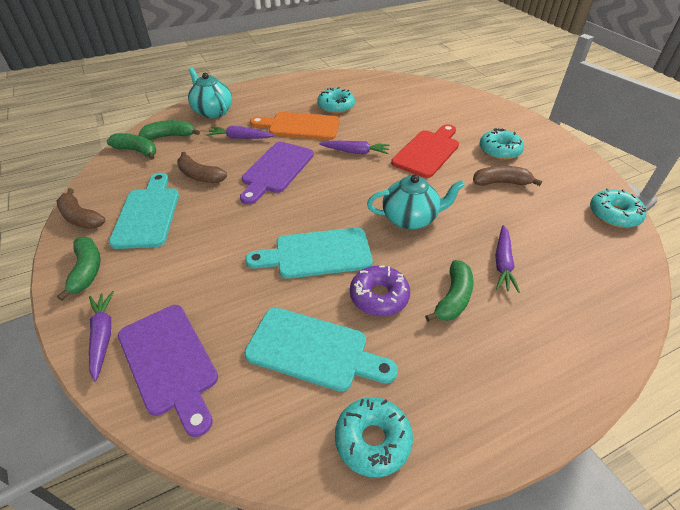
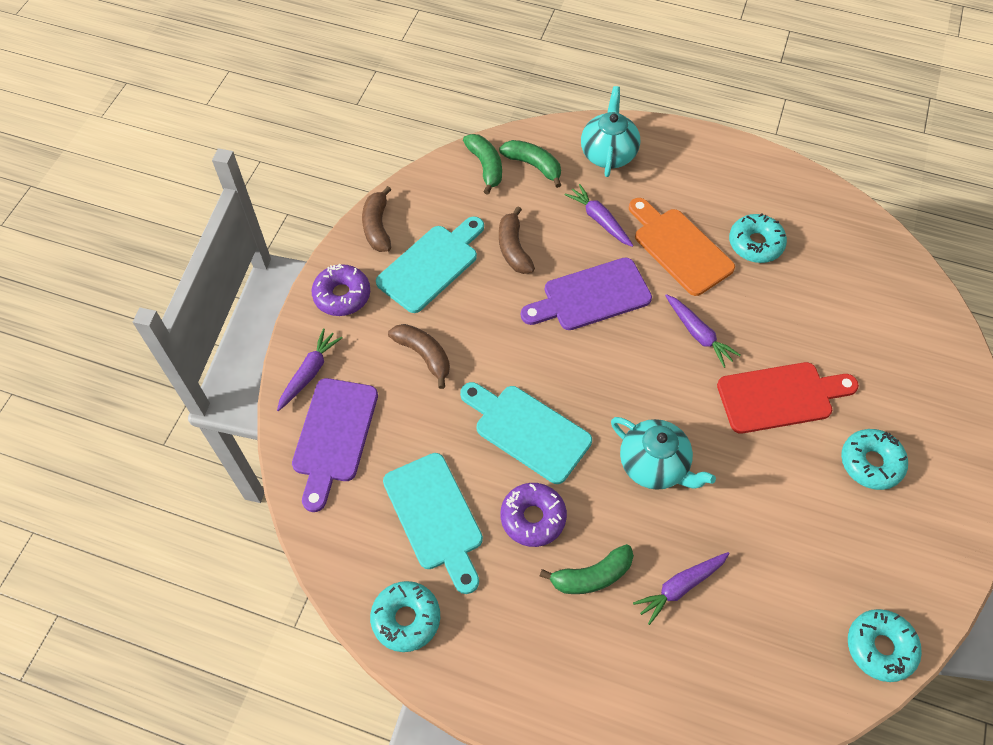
camera: 45 degrees right, 15 degrees up
(87, 270) = (342, 295): green banana -> purple donut
(501, 183) = (808, 504): brown banana -> brown banana (424, 355)

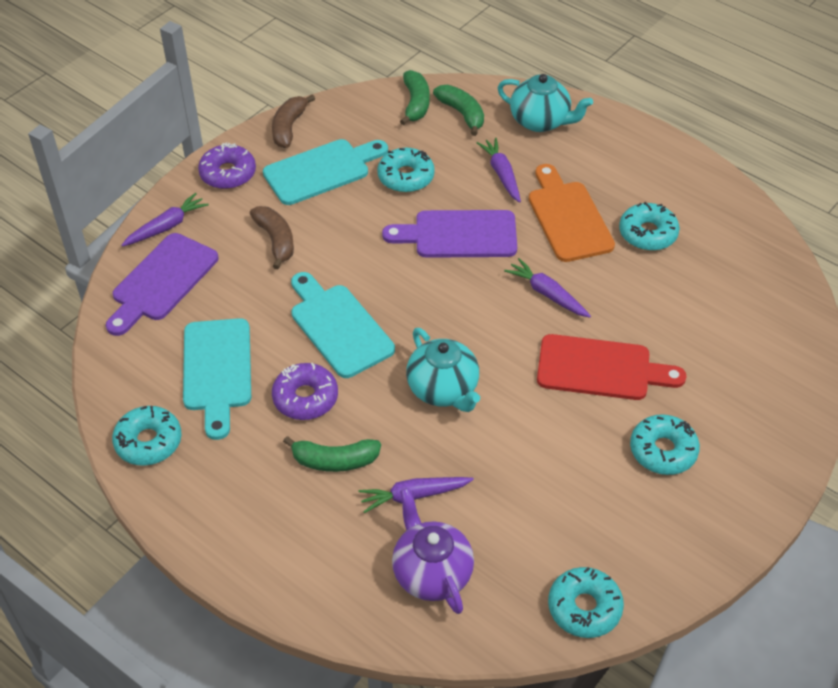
camera: 20 degrees right, 10 degrees down
(513, 248) = (406, 177): brown banana -> turquoise donut
(608, 153) = (540, 121): turquoise teapot -> turquoise teapot turned 90 degrees clockwise
(698, 334) = (547, 294): purple carrot -> purple carrot turned 150 degrees clockwise
(733, 662) = (431, 572): none -> purple teapot

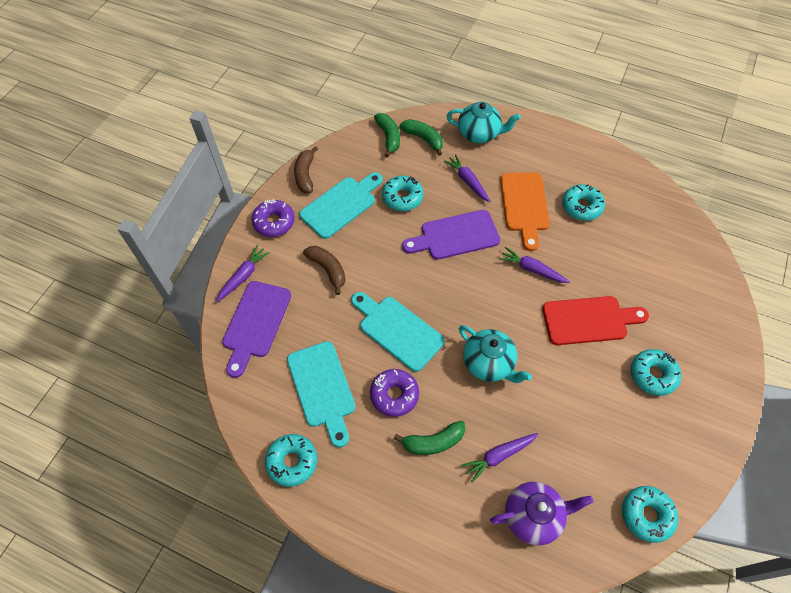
camera: 15 degrees left, 10 degrees up
(431, 572) = (533, 516): purple teapot -> purple teapot turned 120 degrees clockwise
(568, 217) = (524, 205): orange cutting board -> orange cutting board turned 150 degrees counterclockwise

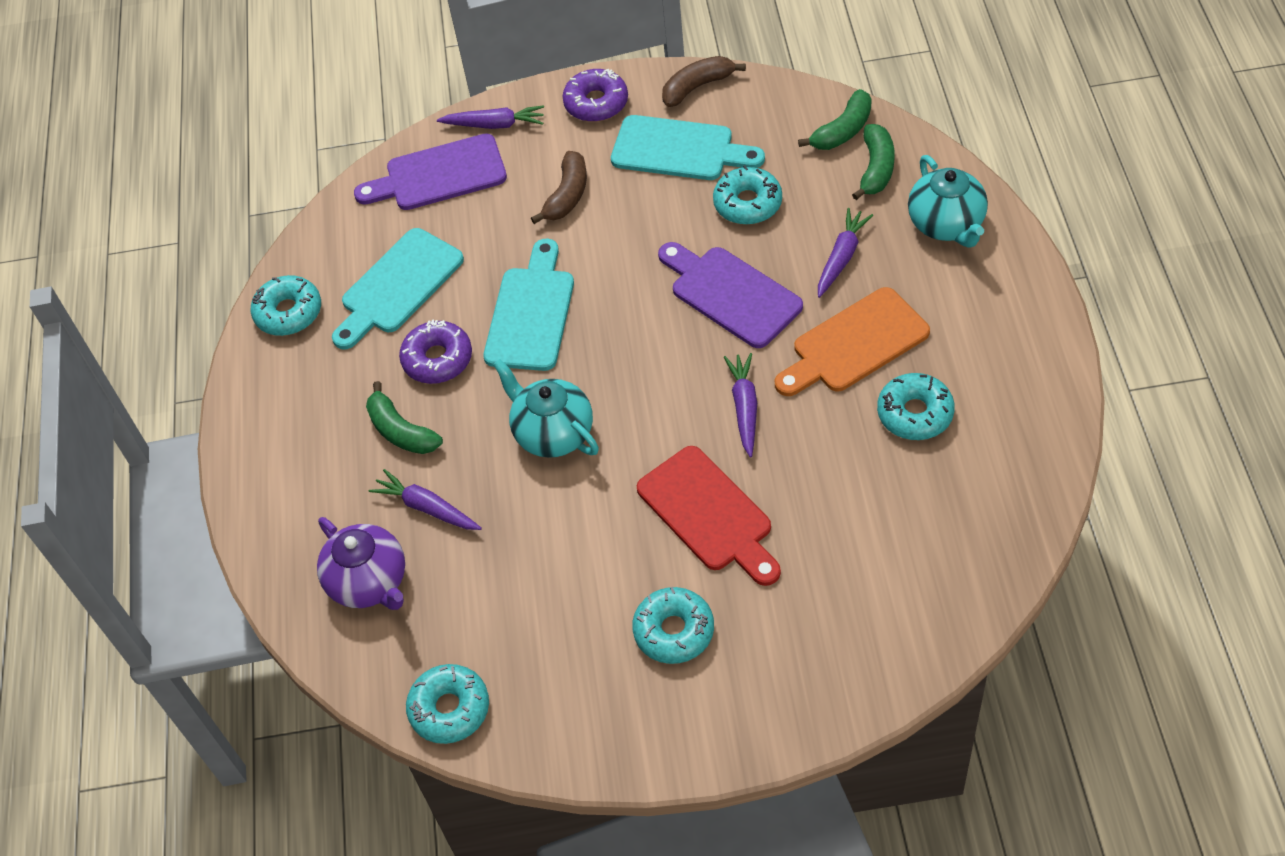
camera: 65 degrees right, 5 degrees down
(489, 363) = (552, 433): turquoise teapot -> turquoise teapot turned 120 degrees clockwise

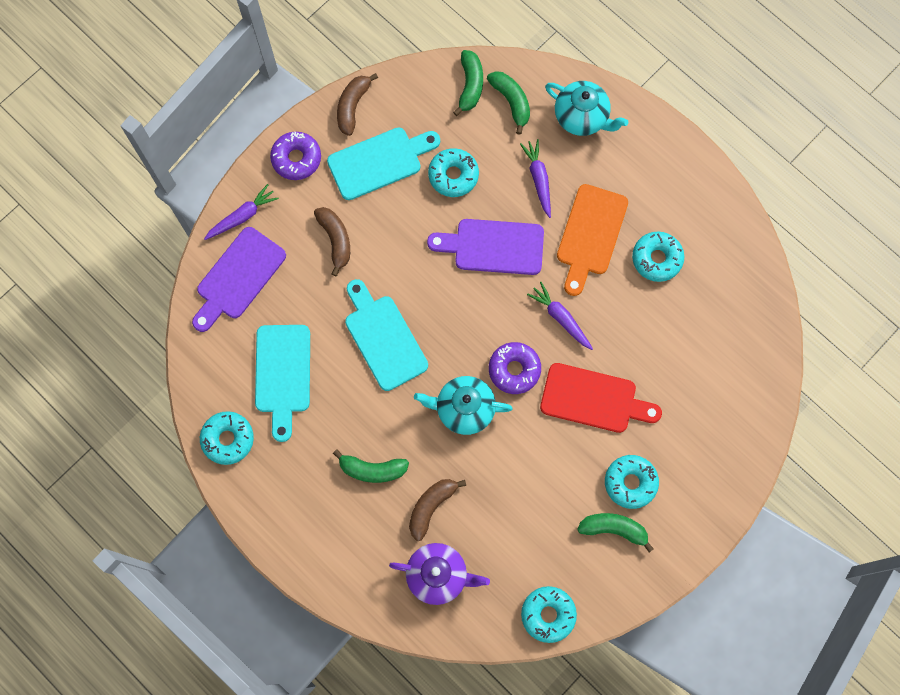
camera: 45 degrees left, 20 degrees up
(427, 508) = (431, 507): purple carrot -> brown banana
(437, 359) = (352, 407): purple donut -> purple donut (514, 370)
(609, 668) = (613, 529): none -> green banana

